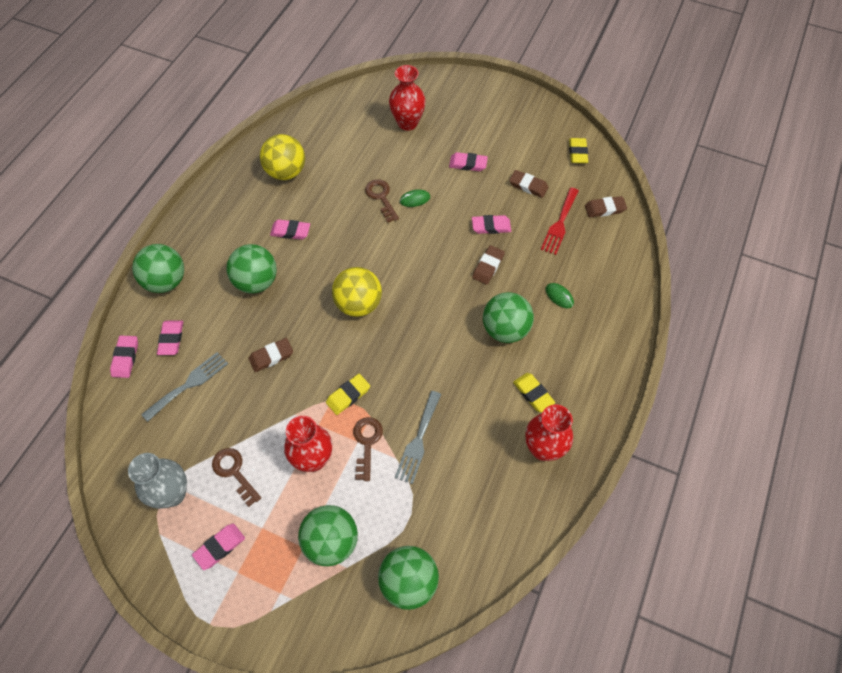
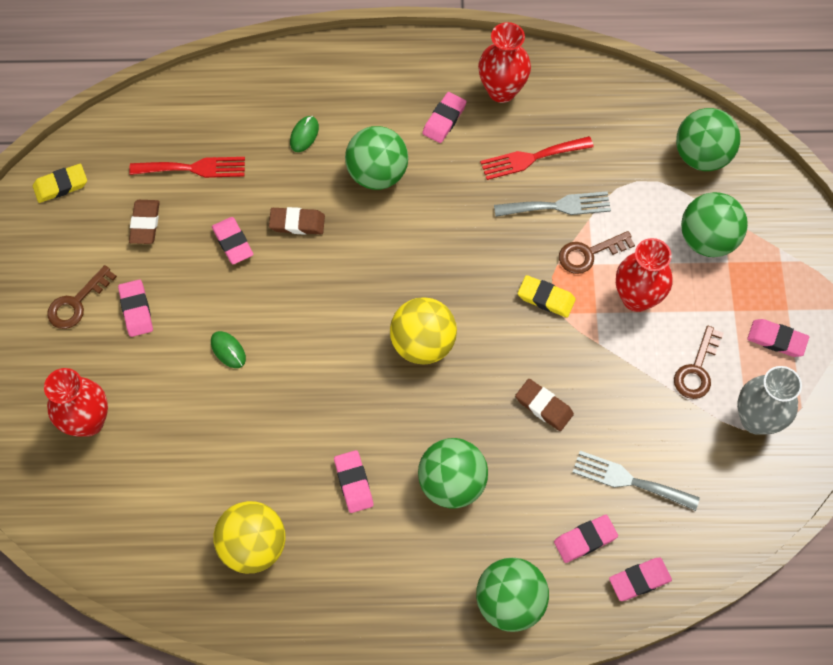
camera: 115 degrees left, 5 degrees up
(381, 197) = (243, 394): brown key -> brown key (77, 302)
(470, 441) = (531, 158): none -> red fork
(533, 393) = (444, 120): yellow eraser -> pink eraser
(605, 209) = (147, 127): brown eraser -> none

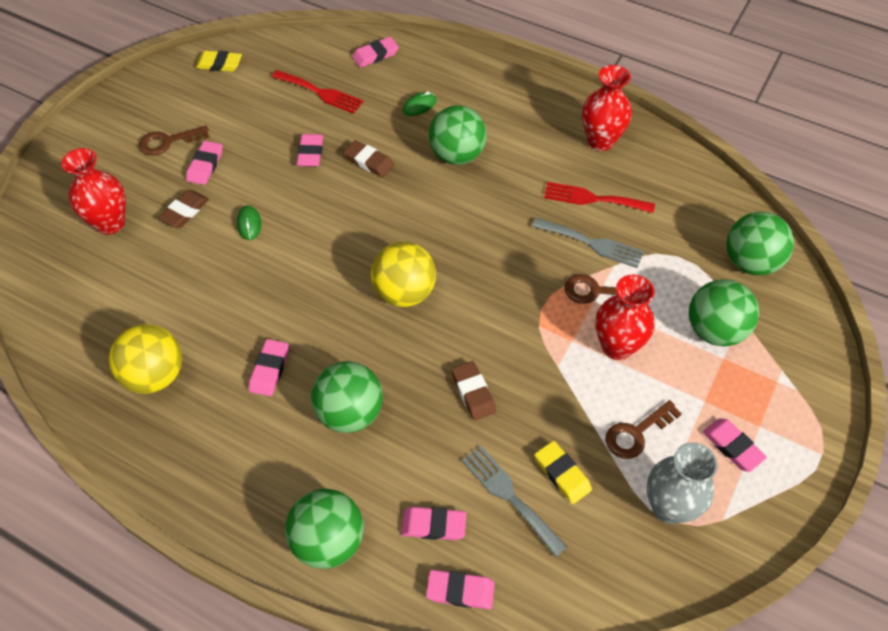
camera: 30 degrees right, 10 degrees down
(145, 224) = (257, 113): brown eraser -> brown eraser (185, 211)
(444, 120) = (538, 141): pink eraser -> pink eraser (375, 55)
(546, 298) = (534, 308): yellow eraser -> yellow eraser (562, 474)

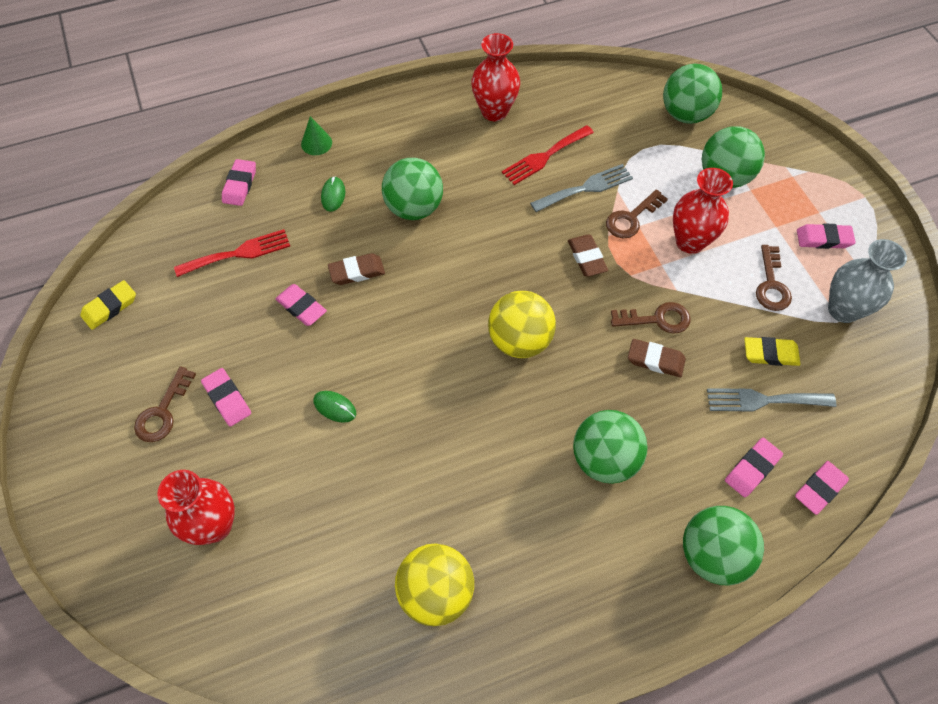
camera: 50 degrees left, 5 degrees up
(185, 211) = (266, 450): brown eraser -> brown eraser (587, 258)
(269, 370) = (510, 492): pink eraser -> none
(454, 67) = (316, 143): none -> green cone
(514, 370) = (657, 319): none -> brown key

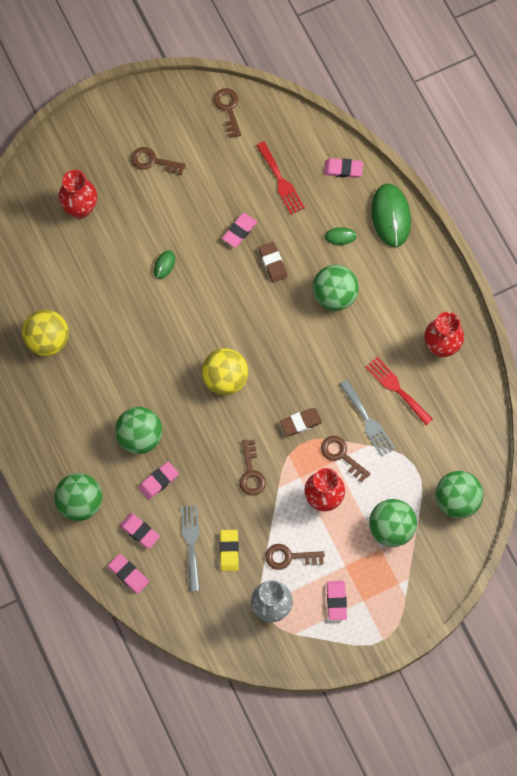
camera: 85 degrees right, 10 degrees up
(110, 307) = (228, 109): yellow eraser -> brown key
(227, 399) = (165, 198): pink eraser -> pink eraser (158, 481)
(316, 143) = (391, 216): green cone -> green mouse
(655, 360) = (217, 471): brown eraser -> none

